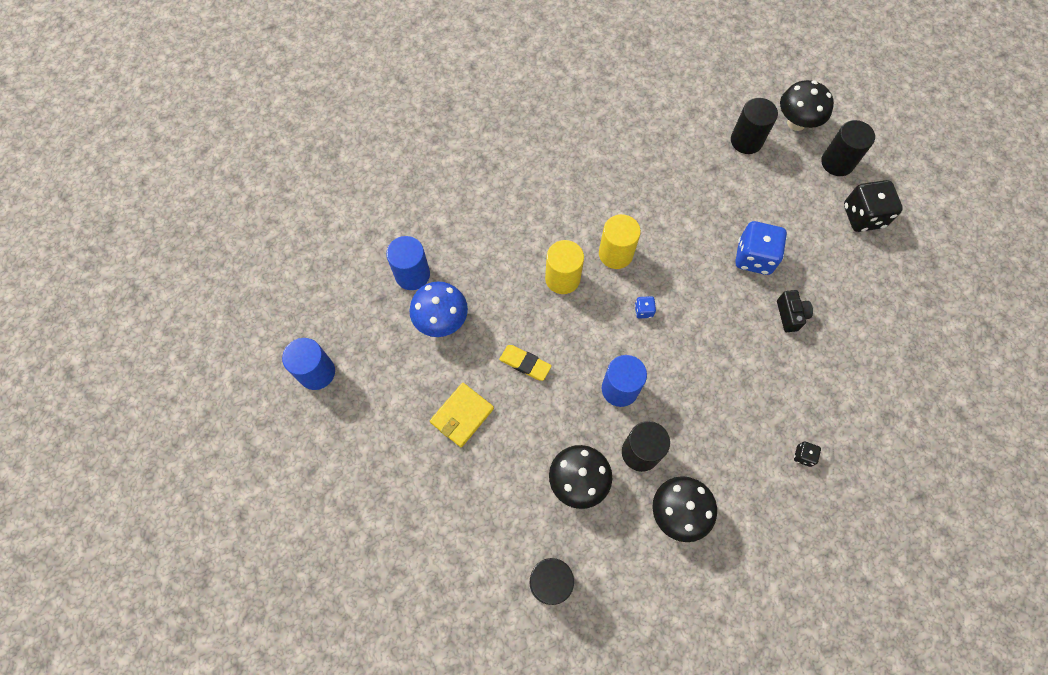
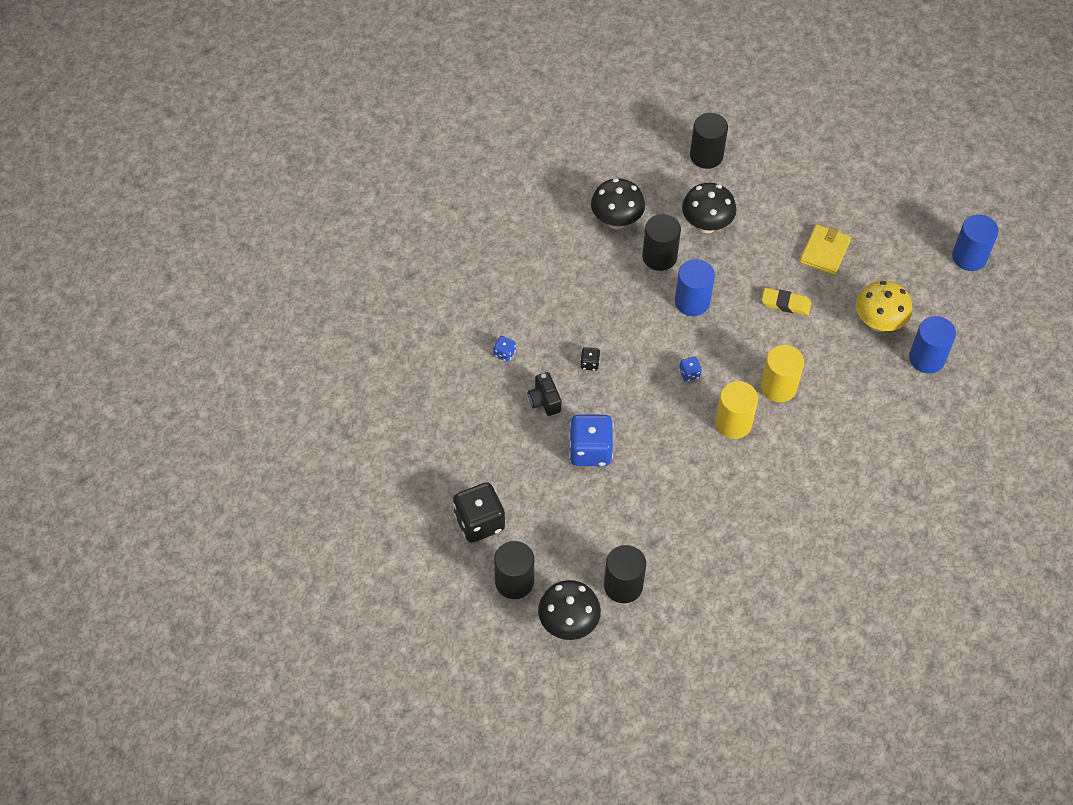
camera: 165 degrees right, 10 degrees down
(441, 321) = (878, 323): blue mushroom -> yellow mushroom
(803, 456) = (516, 284): black dice -> black dice (589, 364)
(824, 375) = (504, 353): none -> blue dice

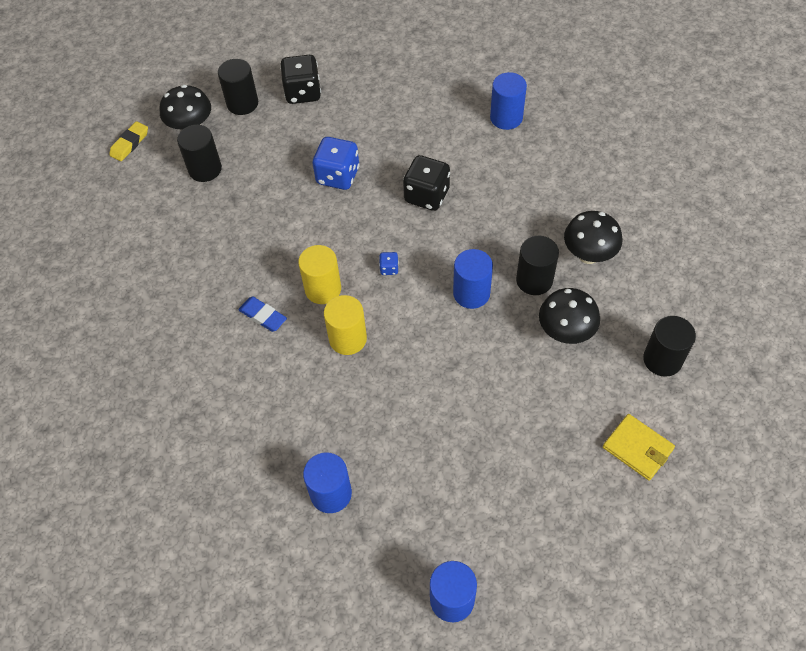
camera: 110 degrees right, 0 degrees up
(462, 316) = (506, 118): none -> blue cylinder
(504, 353) = (458, 138): blue dice -> none
(544, 401) = (399, 155): black camera -> none
(589, 364) = (427, 195): black dice -> black dice, size x2.22
(783, 465) = (263, 316): none -> blue eraser
(785, 304) = (444, 376): yellow eraser -> yellow eraser (129, 143)
(824, 251) = (501, 438): yellow wallet -> yellow wallet (637, 448)
(878, 323) = (391, 460): yellow mushroom -> none

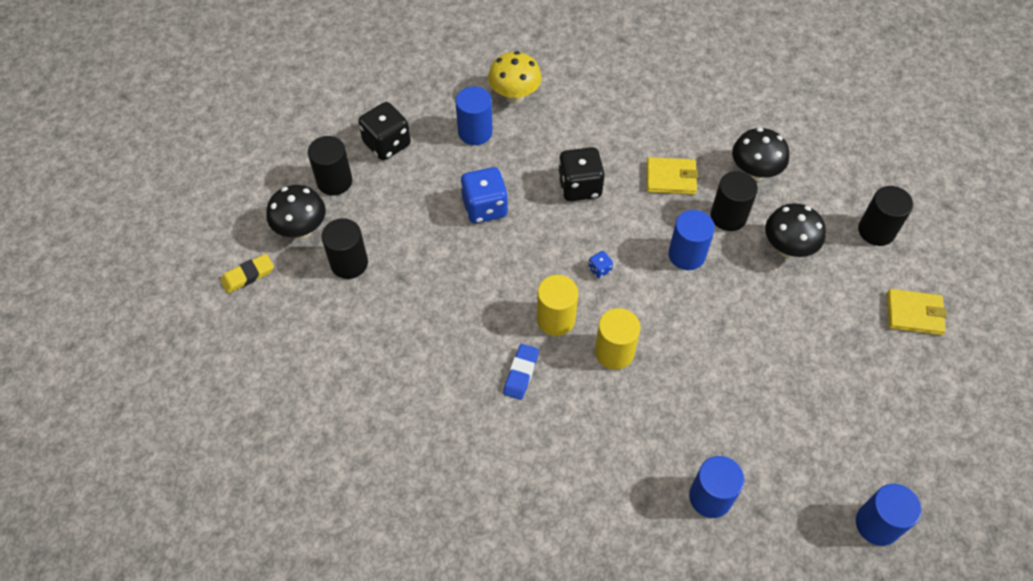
camera: 35 degrees left, 0 degrees up
(129, 143) = (248, 275): yellow eraser -> yellow eraser turned 60 degrees clockwise
(263, 316) = (521, 373): blue eraser -> blue eraser turned 75 degrees counterclockwise
(432, 99) = (514, 96): none -> yellow mushroom
(506, 118) = (593, 84): blue cylinder -> blue cylinder (475, 132)
(510, 225) = (671, 178): none -> yellow wallet

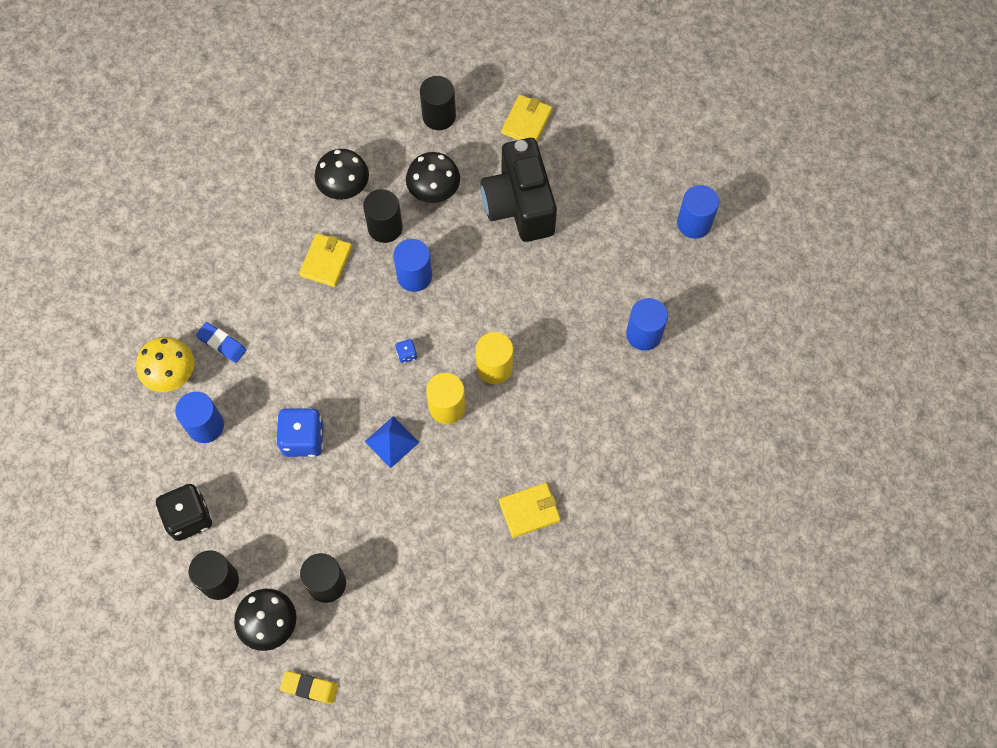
camera: 75 degrees left, 10 degrees up
(248, 275) = (309, 688): yellow eraser -> yellow eraser turned 60 degrees counterclockwise
(466, 424) = (529, 511): none -> yellow wallet
(504, 280) = (392, 441): none -> blue pyramid
(521, 373) = (493, 451): blue eraser -> blue eraser (222, 344)
(580, 187) = (308, 345): black dice -> none
(810, 330) = (519, 205): none -> black camera

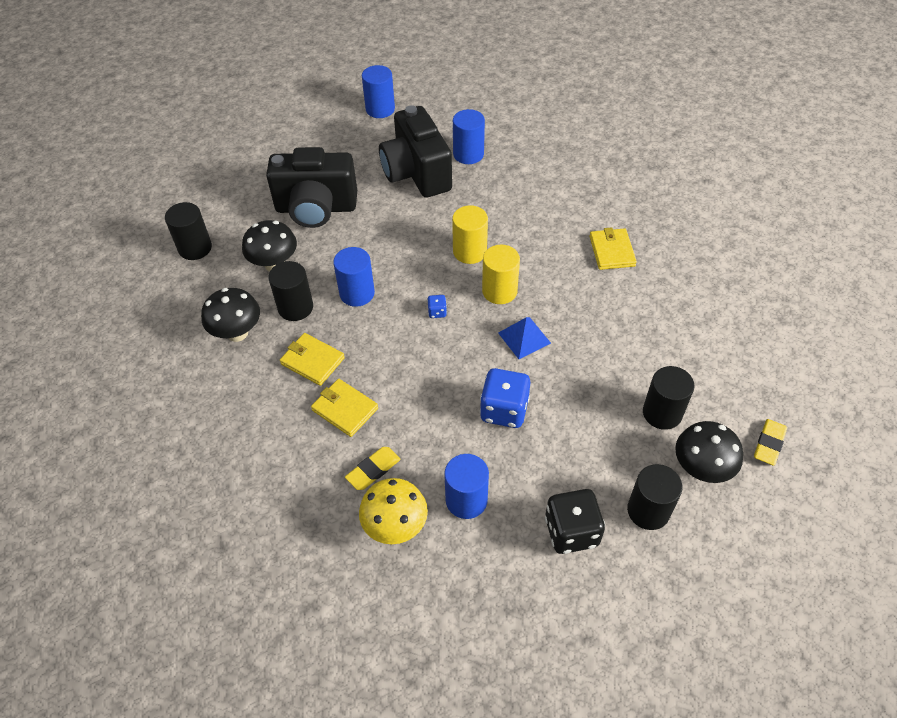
camera: 75 degrees left, 15 degrees down
(222, 344) = (373, 470): blue eraser -> yellow eraser
(526, 122) = (235, 189): yellow wallet -> yellow wallet (345, 409)
(597, 288) = (416, 173): none -> black camera

